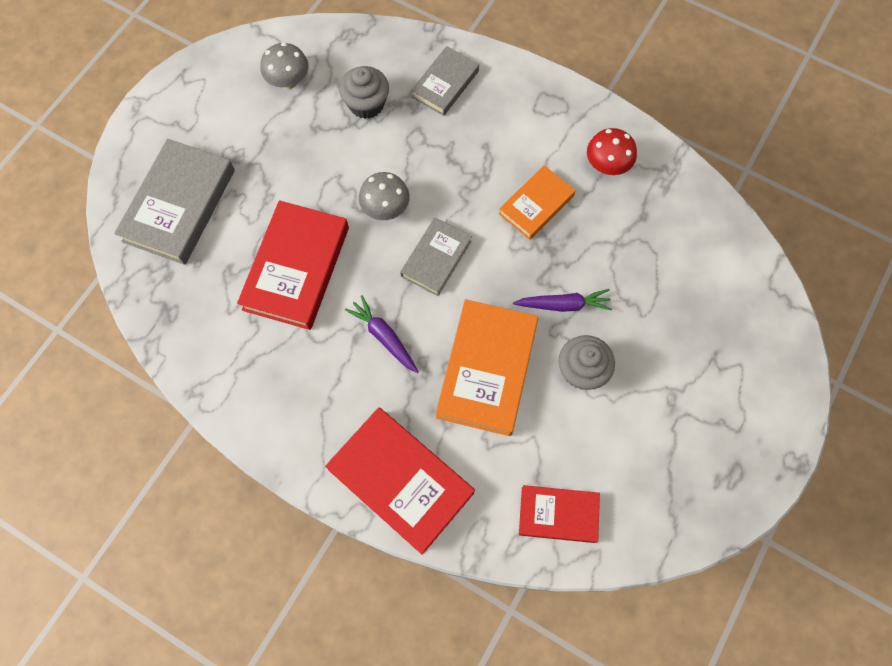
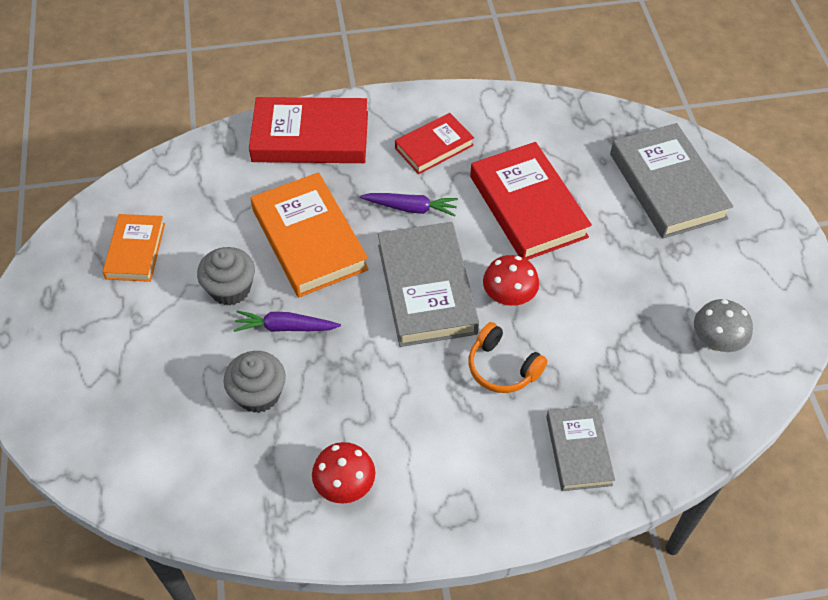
camera: 140 degrees right, 15 degrees down
(366, 104) = (626, 373): grey cupcake -> grey cupcake (258, 394)
(385, 208) = (508, 297): grey mushroom -> red mushroom
(436, 258) = (426, 288): grey book -> grey book, size x1.68
(440, 165) = (502, 367): none -> orange headphones
(536, 205) = (381, 395): orange book -> orange book (136, 251)
(558, 514) = (177, 188): red book -> red book (434, 147)
(563, 305) = (285, 327): purple carrot -> purple carrot turned 45 degrees clockwise

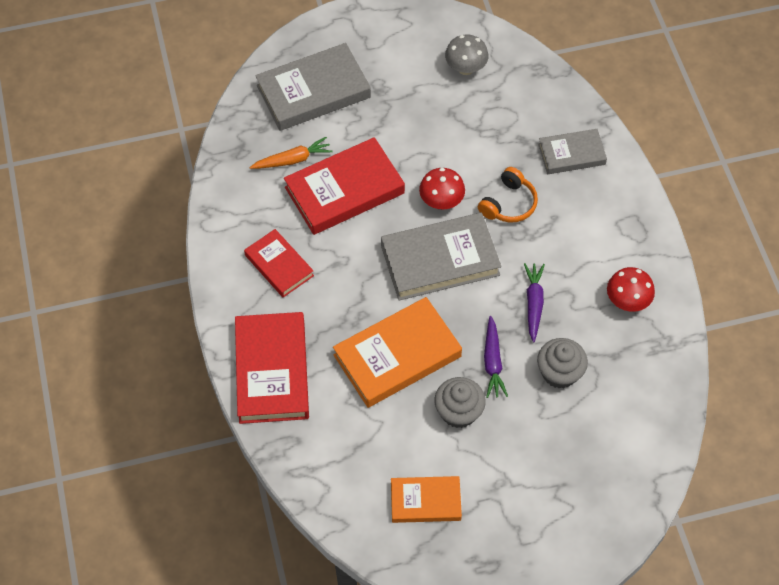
camera: 95 degrees left, 5 degrees up
(410, 208) = (354, 279): purple carrot -> purple carrot (533, 303)
(570, 163) = (292, 160): none -> orange carrot

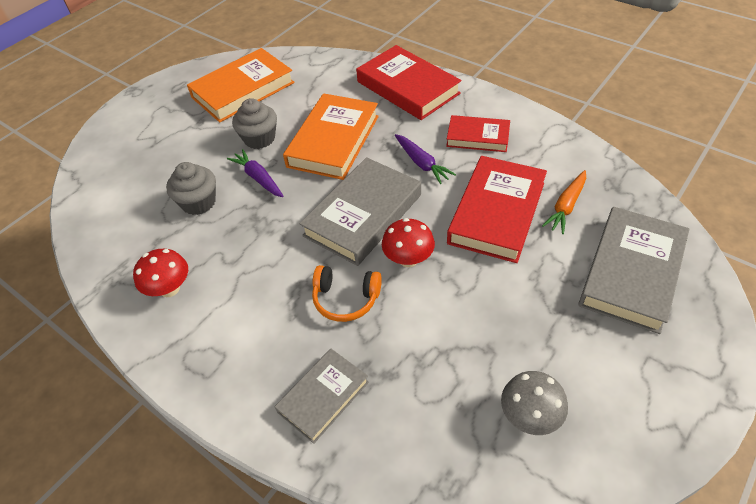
camera: 145 degrees right, 10 degrees down
(425, 501) = (243, 90): orange book -> orange book, size x1.68
(509, 204) = (346, 299): orange headphones -> orange headphones turned 75 degrees counterclockwise
(533, 303) = (256, 234): purple carrot -> purple carrot (421, 163)

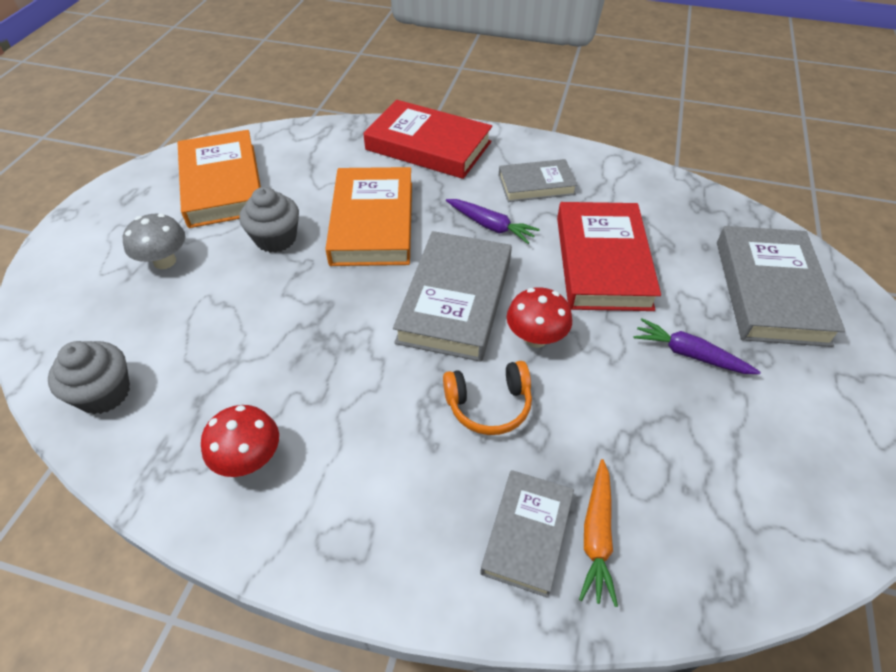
camera: 25 degrees left, 0 degrees up
(198, 202) = (233, 336): grey cupcake -> grey cupcake (104, 393)
(243, 90) = (223, 184): orange book -> orange book turned 45 degrees counterclockwise
(258, 178) = (300, 287): purple carrot -> purple carrot (690, 354)
(478, 137) = (536, 185): red book -> grey book
(529, 416) = (764, 476): grey mushroom -> grey mushroom (164, 261)
(566, 206) = (668, 238): orange carrot -> orange carrot (596, 535)

